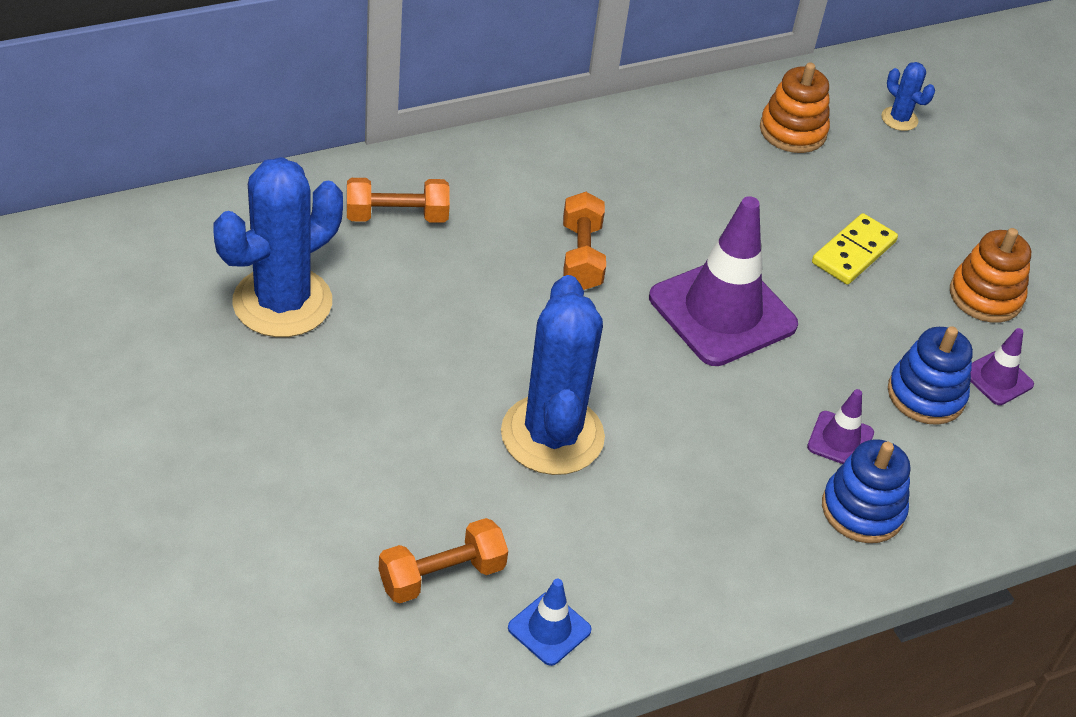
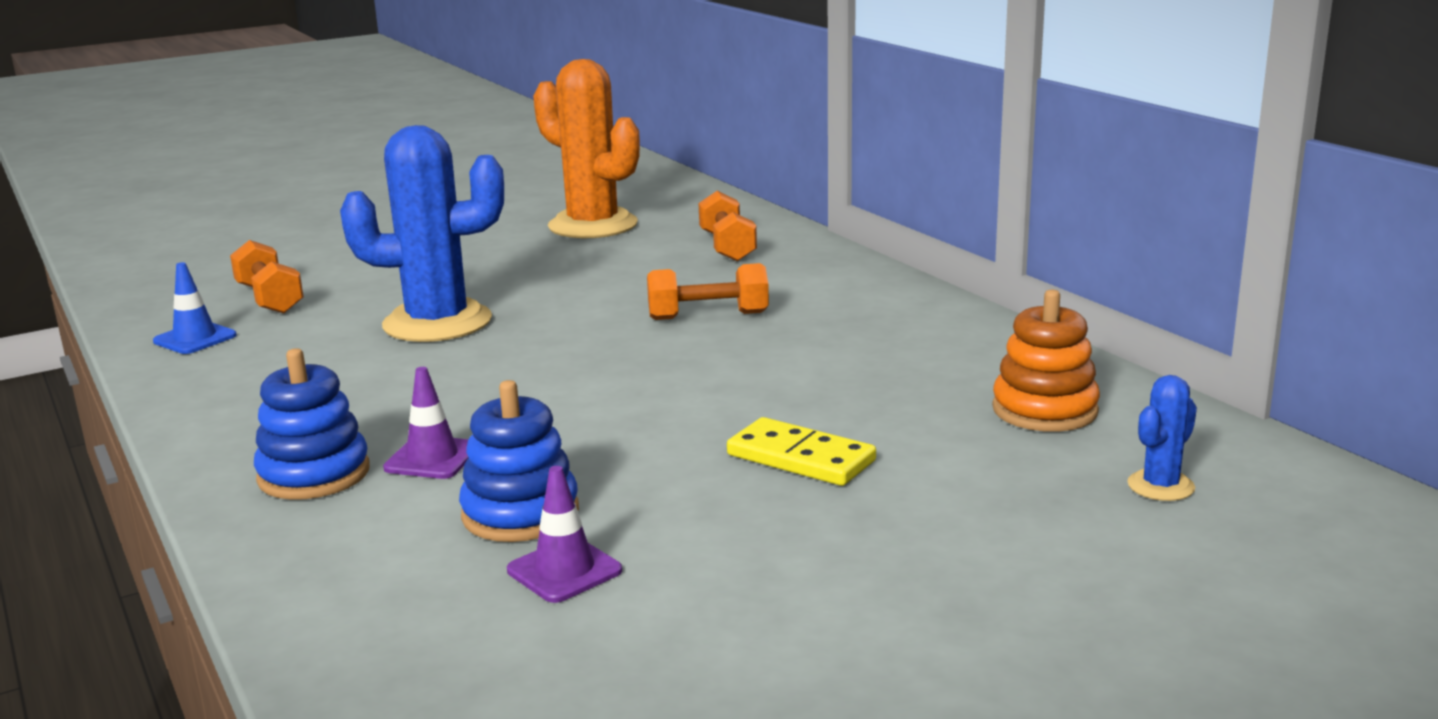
camera: 90 degrees right, 25 degrees down
(282, 302) = (593, 225): blue cactus -> orange cactus
(722, 312) = (645, 385): purple traffic cone -> none
(985, 296) = (753, 562): orange stacking toy -> none

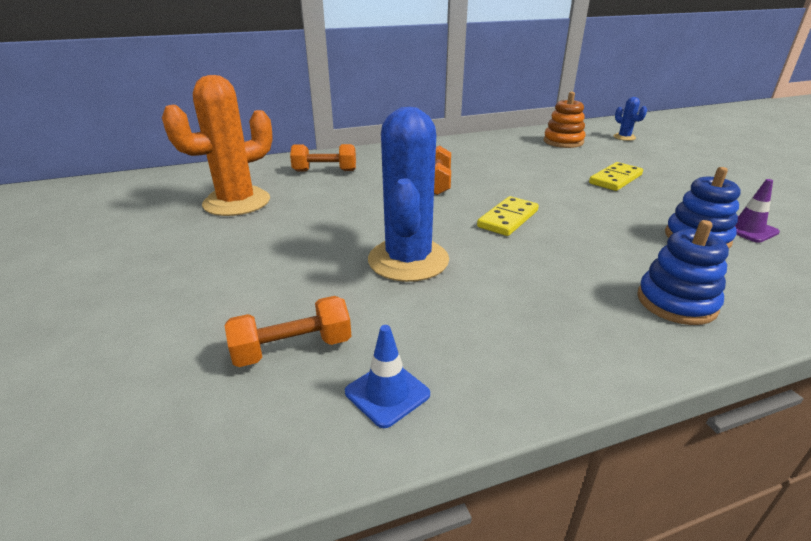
camera: 80 degrees left, 10 degrees up
(432, 458) = (639, 261): purple traffic cone -> none
(572, 370) = (508, 219): none -> yellow domino

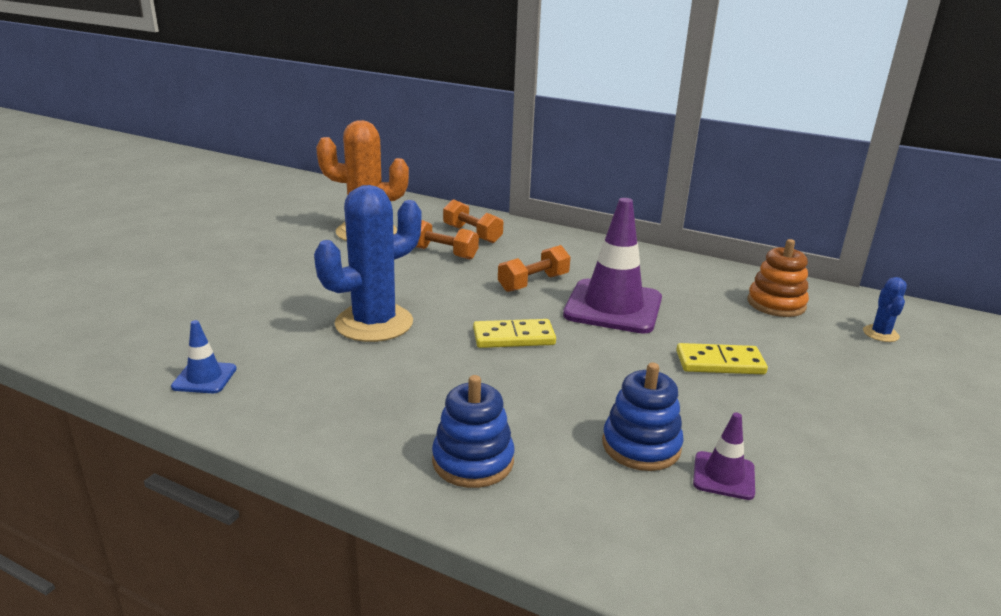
camera: 45 degrees right, 5 degrees down
(293, 349) = (215, 331): orange dumbbell -> orange dumbbell (442, 253)
(508, 176) = (613, 307): none -> purple traffic cone

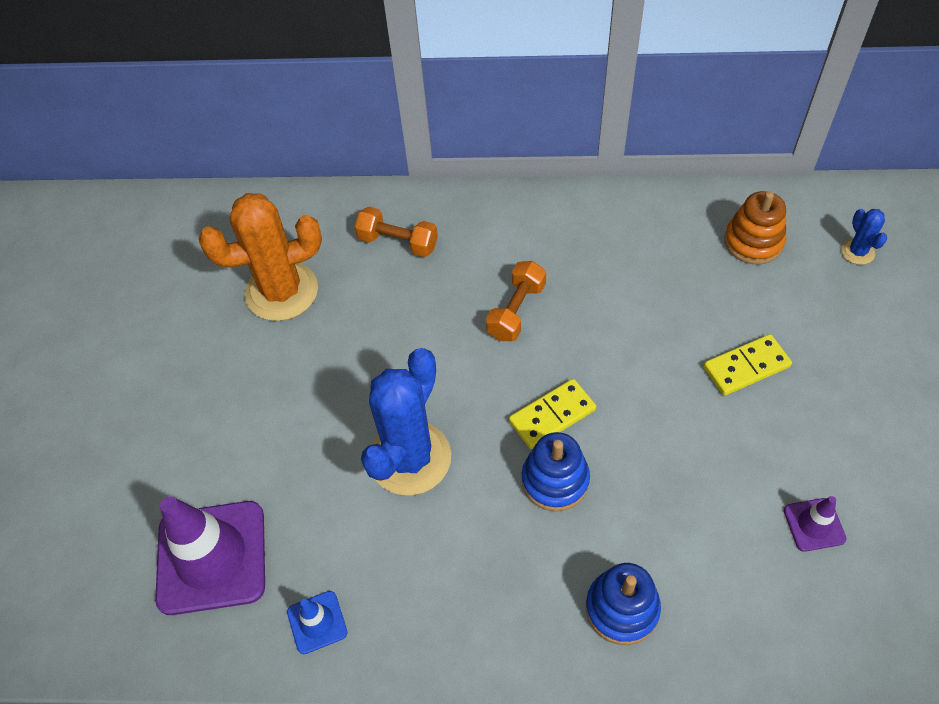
camera: 20 degrees left, 30 degrees up
(442, 253) = (391, 296): orange dumbbell -> none
(613, 307) = (613, 318): purple traffic cone -> purple traffic cone (211, 557)
(641, 446) = (738, 519): blue stacking toy -> blue stacking toy (555, 480)

